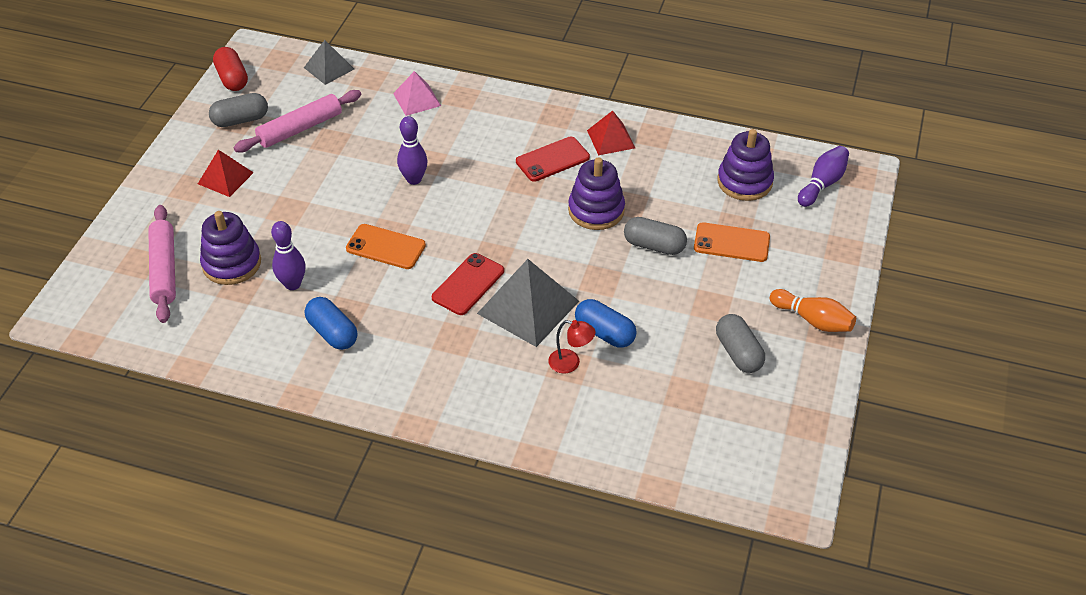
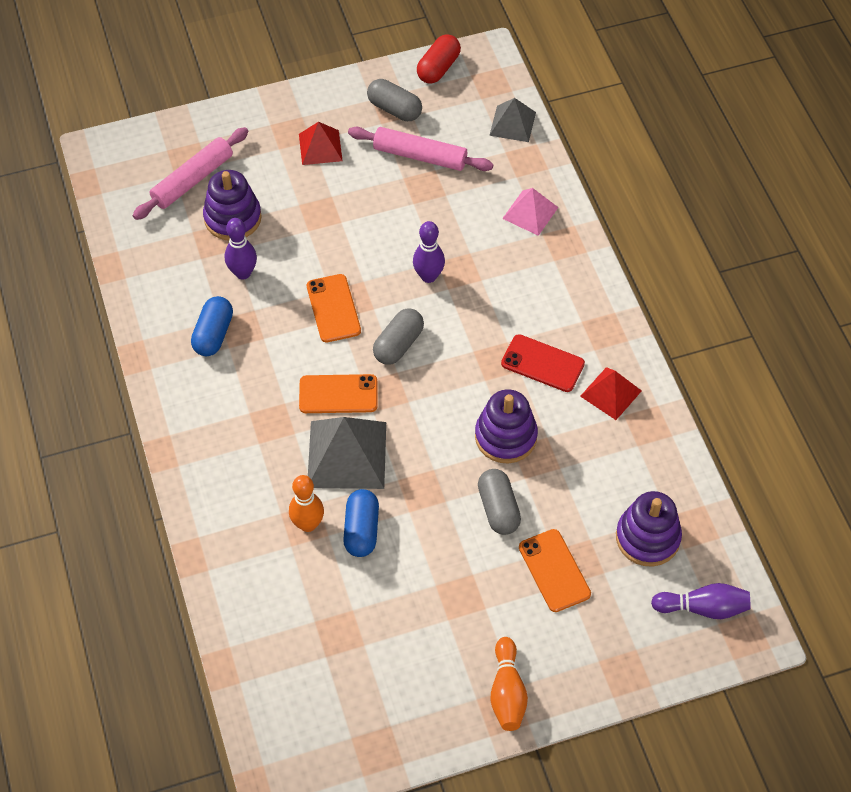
camera: 55 degrees right, 10 degrees up
(468, 284) = (338, 394): red phone -> orange phone
(570, 363) = (308, 524): red lamp -> orange bowling pin
(738, 353) = (418, 650): grey capsule -> grey capsule (398, 344)

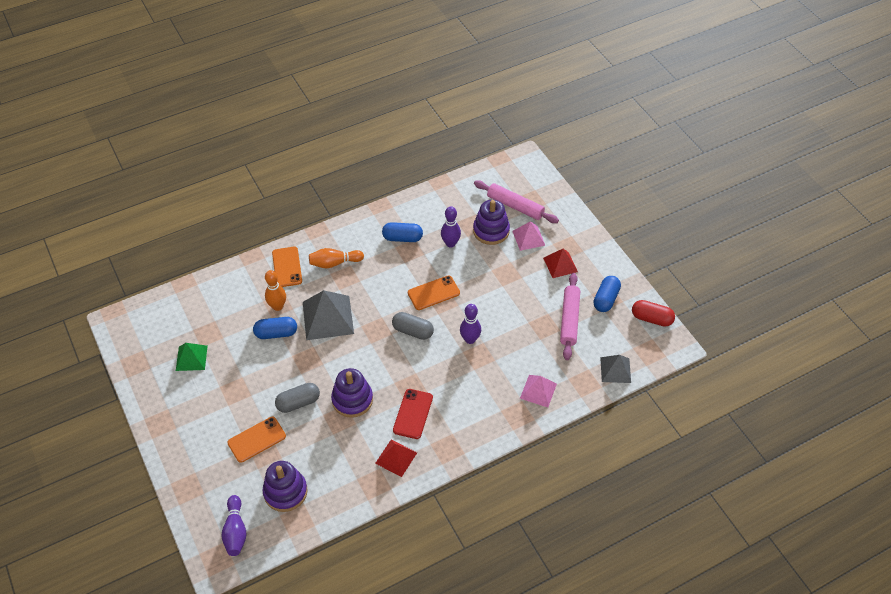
camera: 80 degrees right, 5 degrees down
(260, 175) = (528, 238): none -> pink pyramid
(338, 394) = (370, 306): orange phone -> orange phone (287, 267)
(383, 659) = (191, 358): none -> green pyramid
(394, 109) = (605, 299): grey capsule -> blue capsule
(507, 692) = (172, 424): orange bowling pin -> orange bowling pin (334, 263)

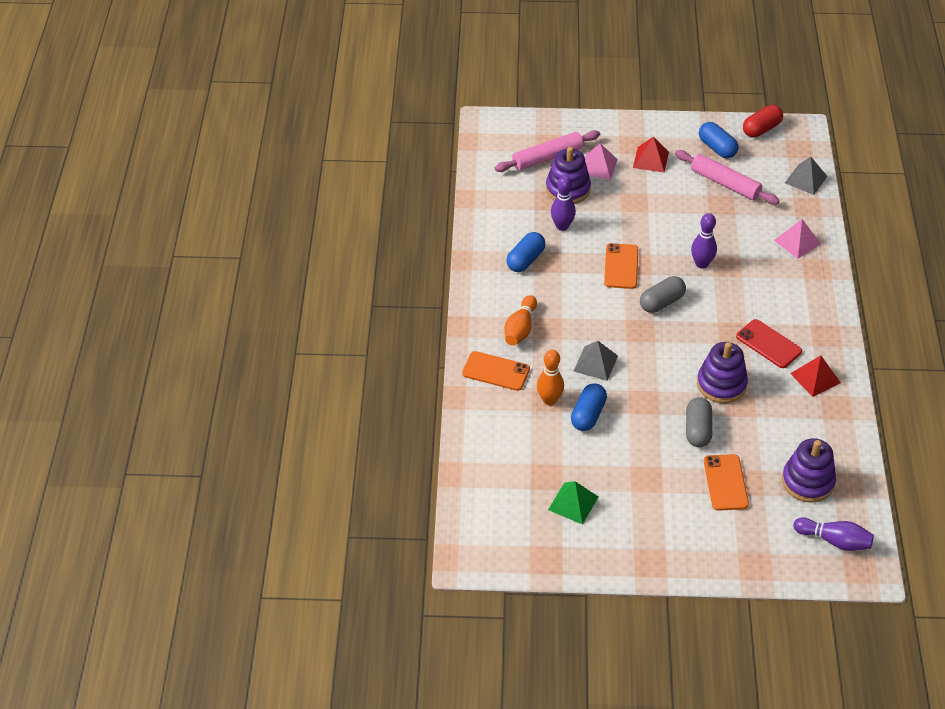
camera: 60 degrees left, 5 degrees down
(328, 317) = (595, 363): grey pyramid -> grey pyramid, size x0.59

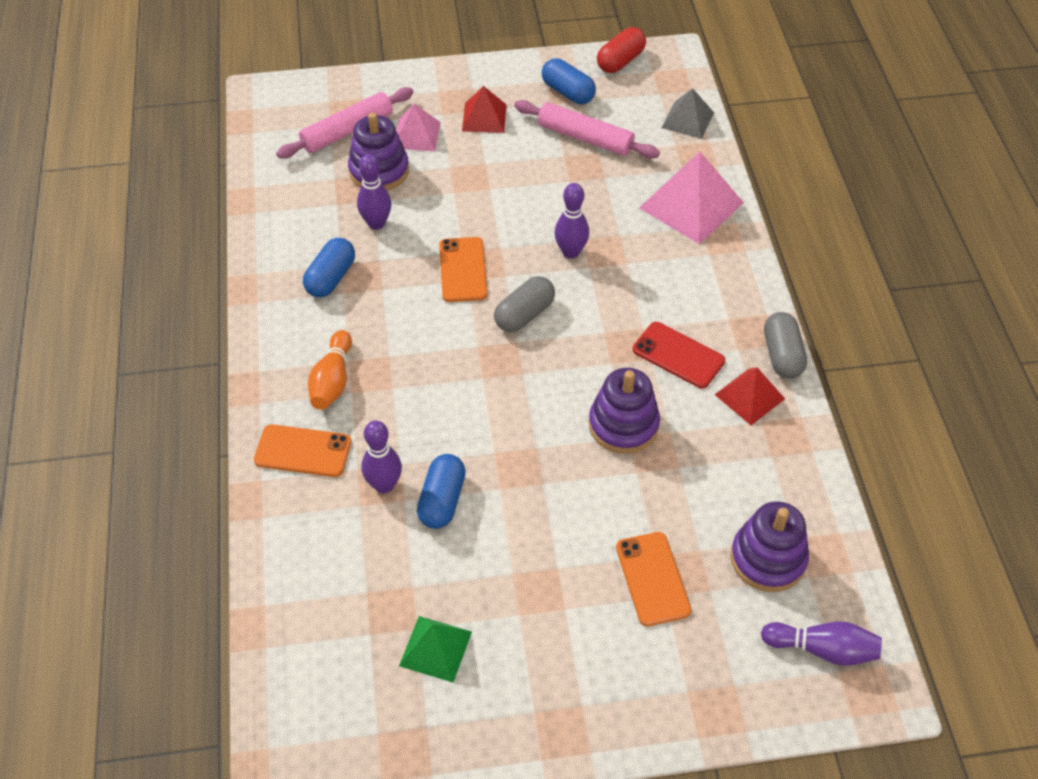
camera: 10 degrees left, 5 degrees up
(549, 400) = (384, 485): orange bowling pin -> purple bowling pin
(595, 363) = (444, 418): grey pyramid -> none
(698, 430) = (601, 500): grey capsule -> grey capsule (782, 355)
(797, 242) = (691, 205): pink pyramid -> pink pyramid, size x1.69

